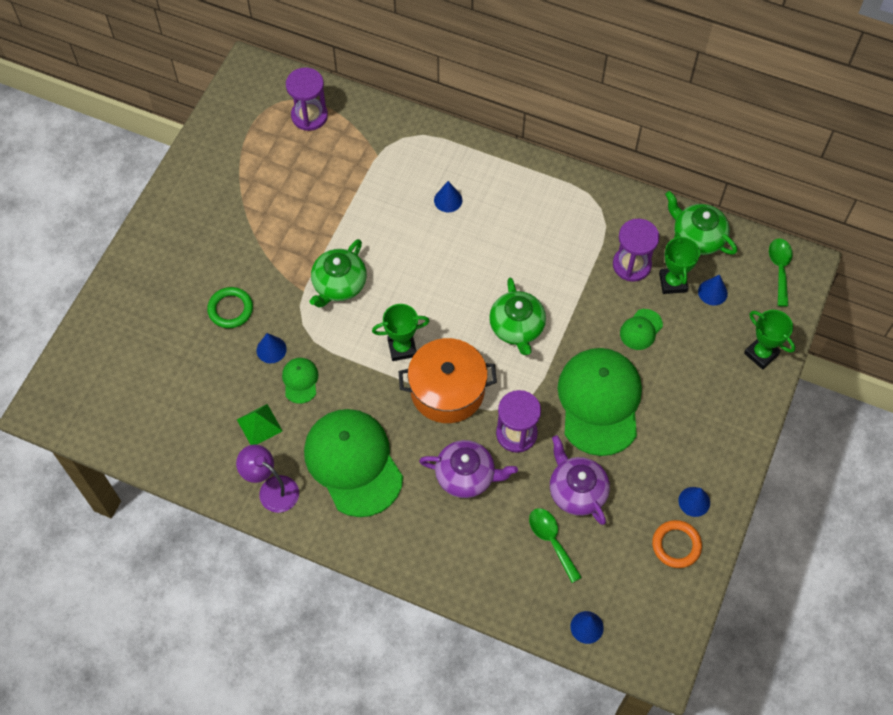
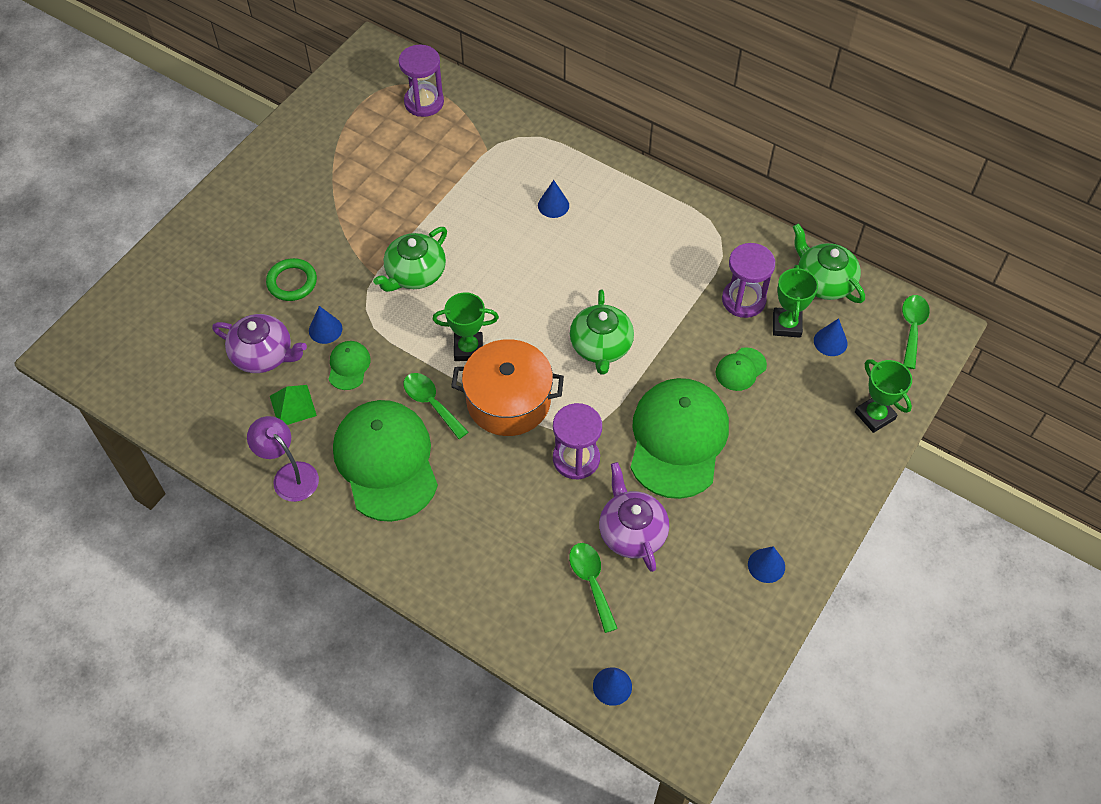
camera: 10 degrees right, 5 degrees down
(380, 403) = (431, 403): none -> green spoon
(466, 475) = (509, 495): purple teapot -> purple teapot (263, 355)
(676, 545) = (736, 611): orange ring -> none

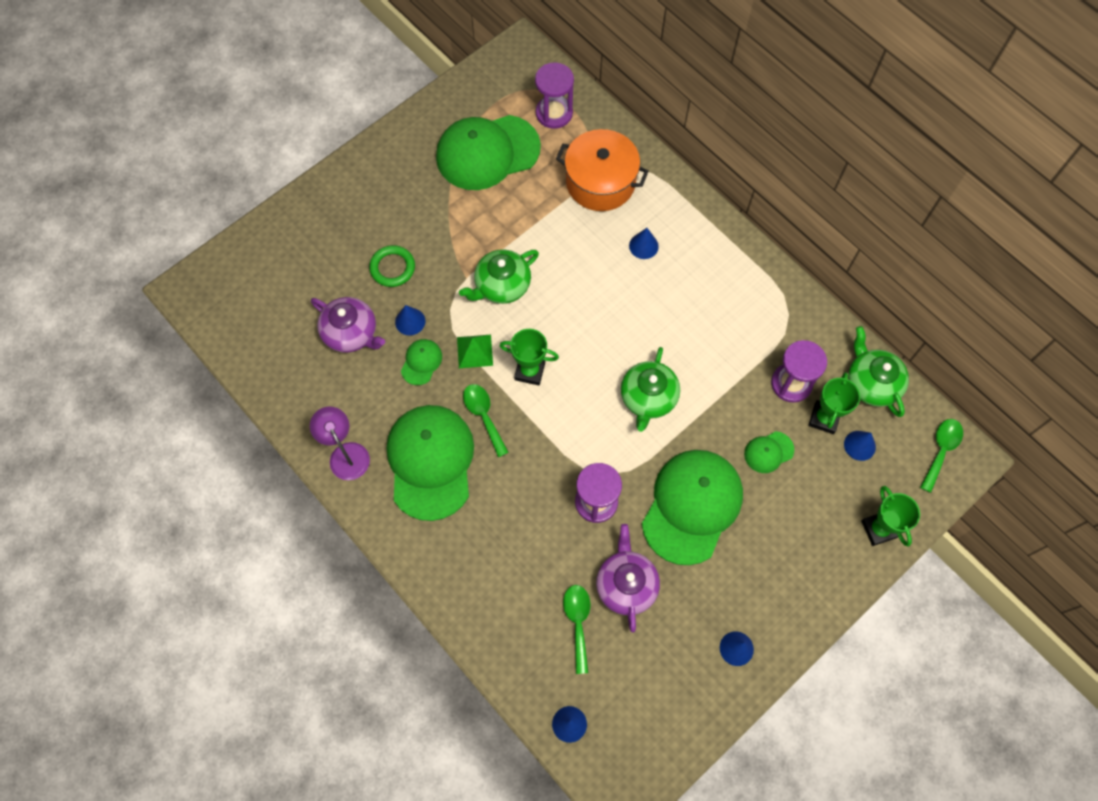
camera: 15 degrees right, 10 degrees up
(293, 405) = (364, 388): green pyramid -> green pyramid (474, 351)
(364, 152) = (487, 152): none -> green cap
(508, 401) = (551, 431): orange pot -> orange pot (600, 182)

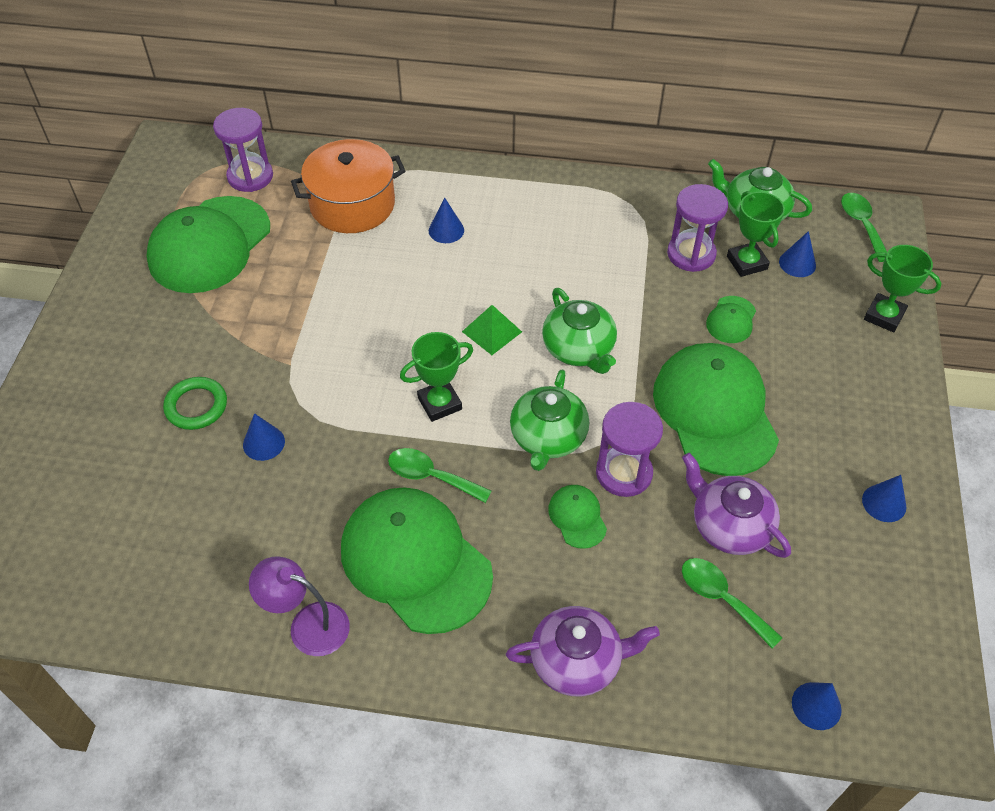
camera: 40 degrees left, 15 degrees down
(351, 333) = (203, 498): purple teapot -> purple teapot (577, 661)
(421, 362) = (313, 472): green cap -> green cap (577, 517)
(474, 351) = (363, 423): green pyramid -> green pyramid (491, 331)
(501, 285) = (335, 347): green teapot -> green teapot (548, 437)

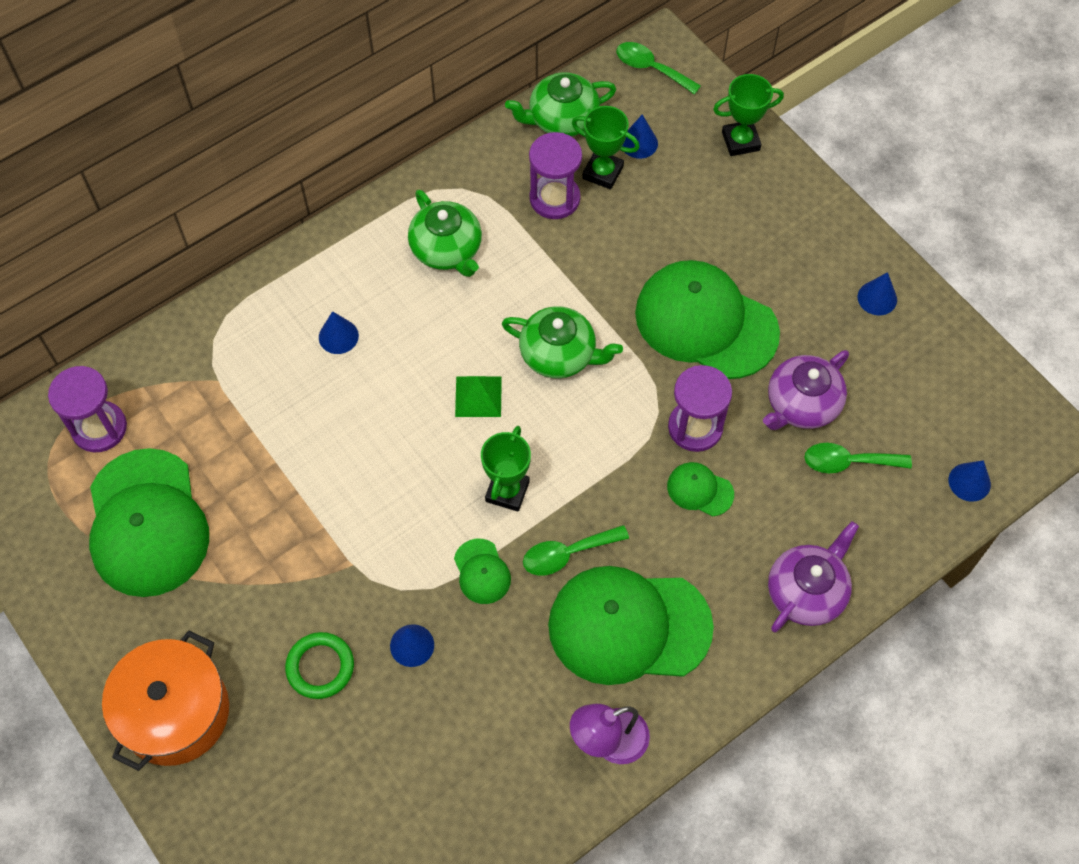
camera: 45 degrees left, 10 degrees up
(352, 204) = (228, 378): orange pot -> orange pot (175, 712)
(548, 437) = (615, 447): green teapot -> green teapot (447, 249)
(729, 526) = (801, 404): purple teapot -> purple teapot turned 45 degrees counterclockwise
(731, 320) = (641, 234): green cap -> green cap (482, 572)

